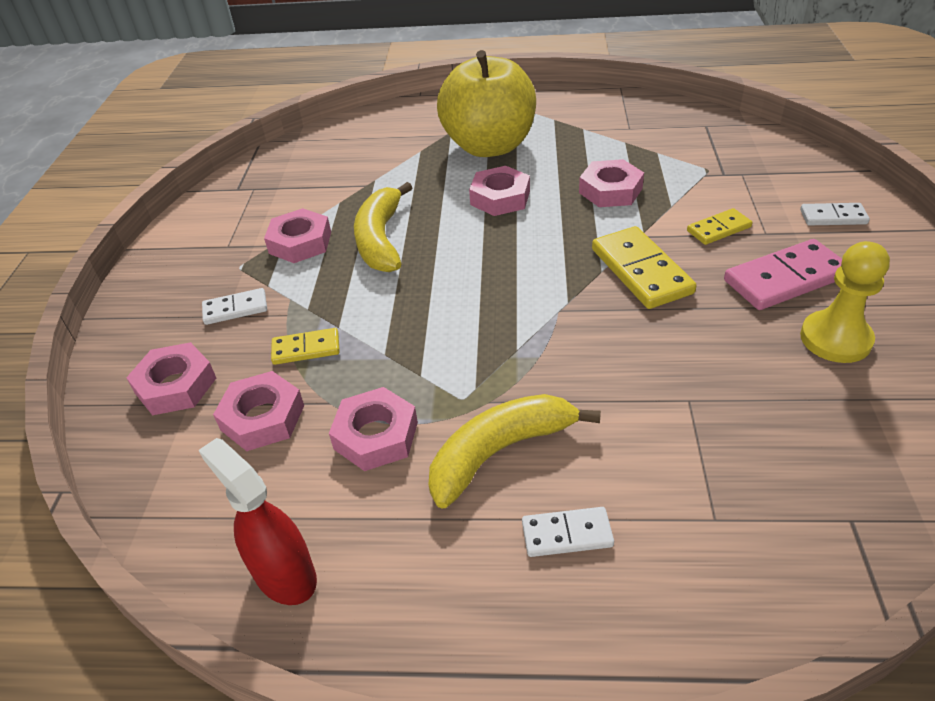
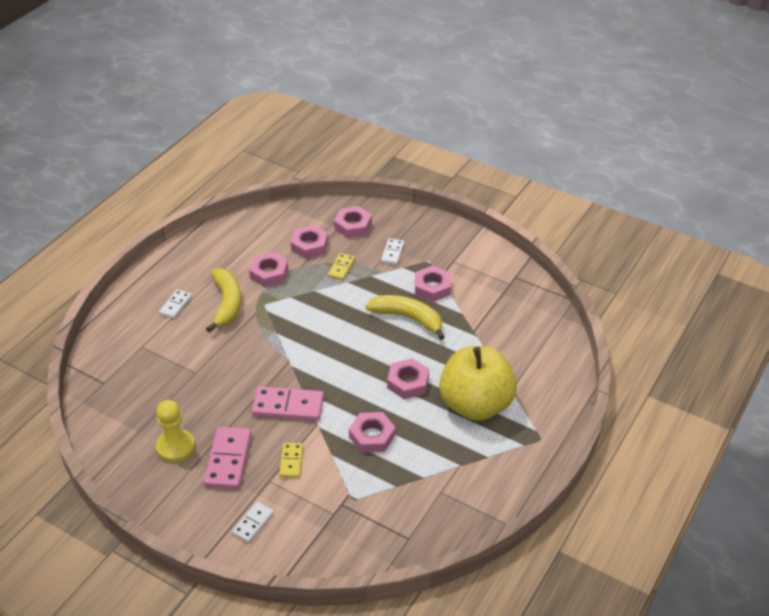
camera: 115 degrees right, 0 degrees up
(284, 574) = (229, 234): red spray bottle -> none
(641, 271) = (288, 406): yellow domino -> pink domino

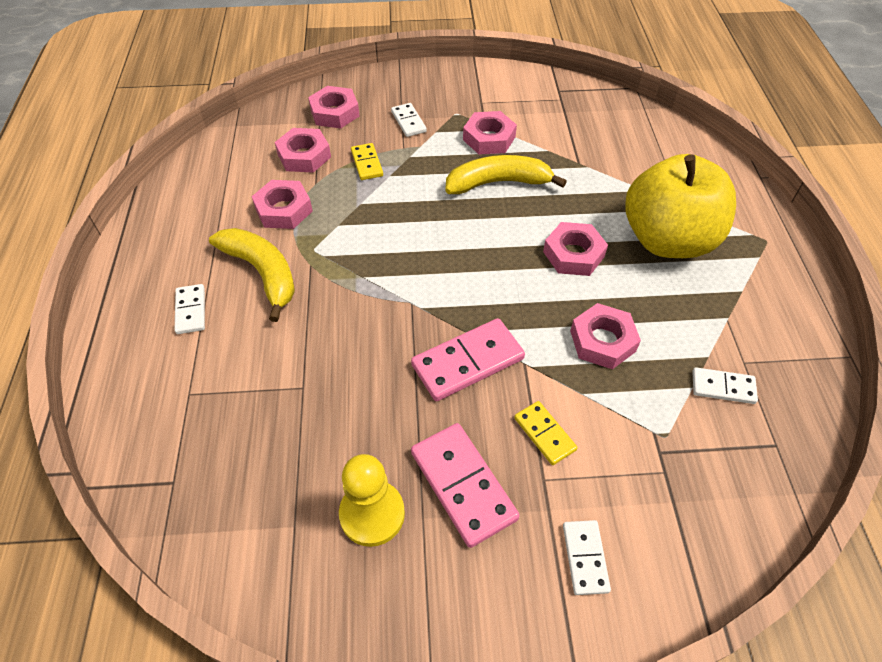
camera: 35 degrees left, 10 degrees up
(412, 496) = (723, 387): none -> white domino

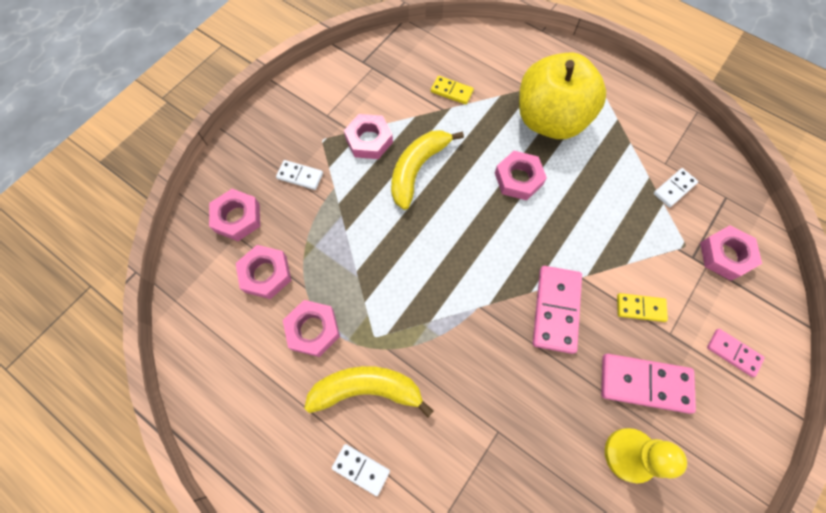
camera: 50 degrees left, 15 degrees up
(367, 163) = (318, 236): yellow domino -> yellow domino (451, 91)
(585, 558) = (733, 352): white domino -> pink domino
(602, 341) = (597, 220): pink nut -> pink nut (725, 255)

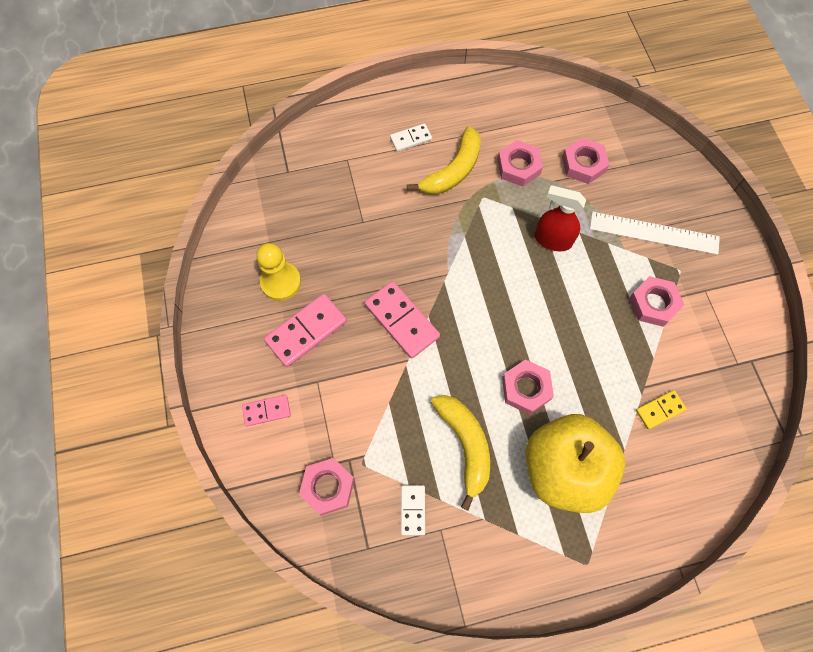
camera: 130 degrees right, 0 degrees up
(237, 217) = (646, 173): pink nut -> none
(300, 176) = (654, 233): white domino -> white ruler
(371, 246) = (552, 240): none -> red spray bottle
(417, 169) = (596, 319): yellow banana -> yellow banana (465, 445)
(640, 308) = (351, 379): yellow domino -> none

